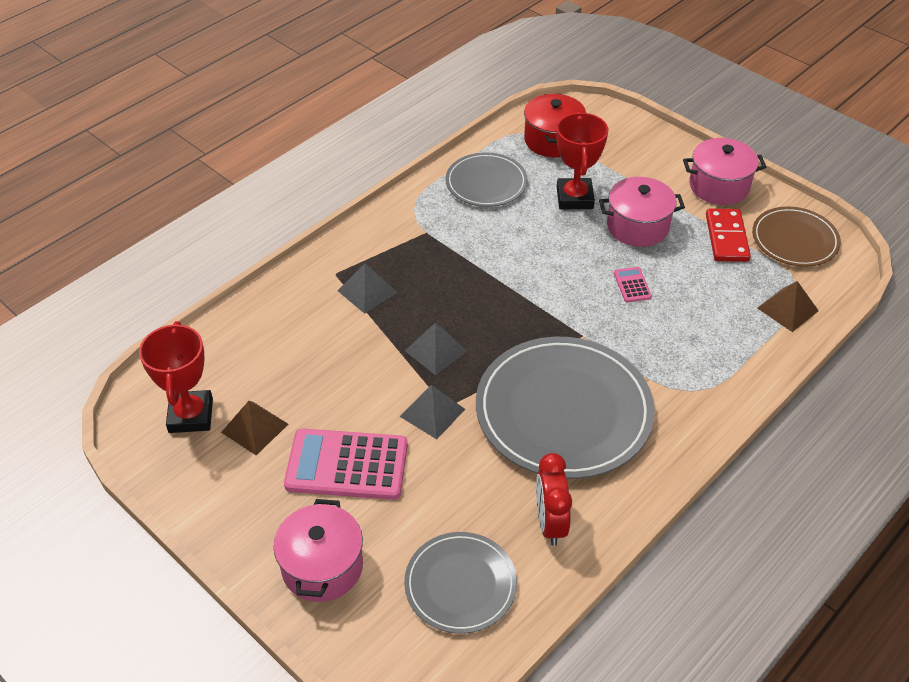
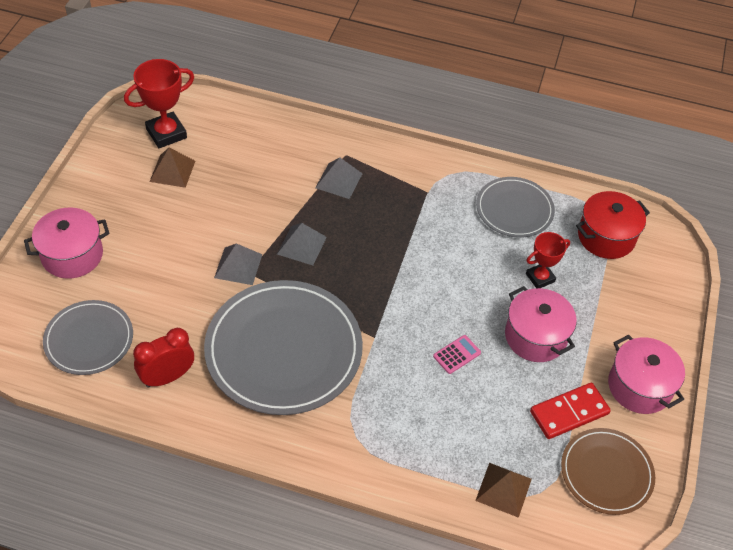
camera: 60 degrees right, 5 degrees up
(347, 465) = (164, 234): pink calculator -> none
(574, 198) = (540, 278): red trophy -> red trophy, size x0.64

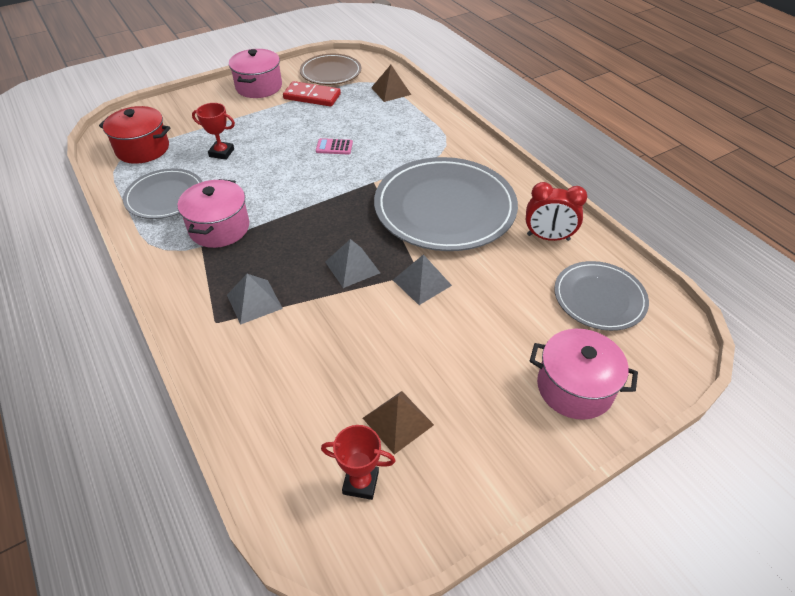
camera: 135 degrees left, 5 degrees down
(166, 133) = (360, 482): red trophy -> red trophy, size x0.64
(535, 336) = (275, 130): pink pot -> pink pot (219, 228)

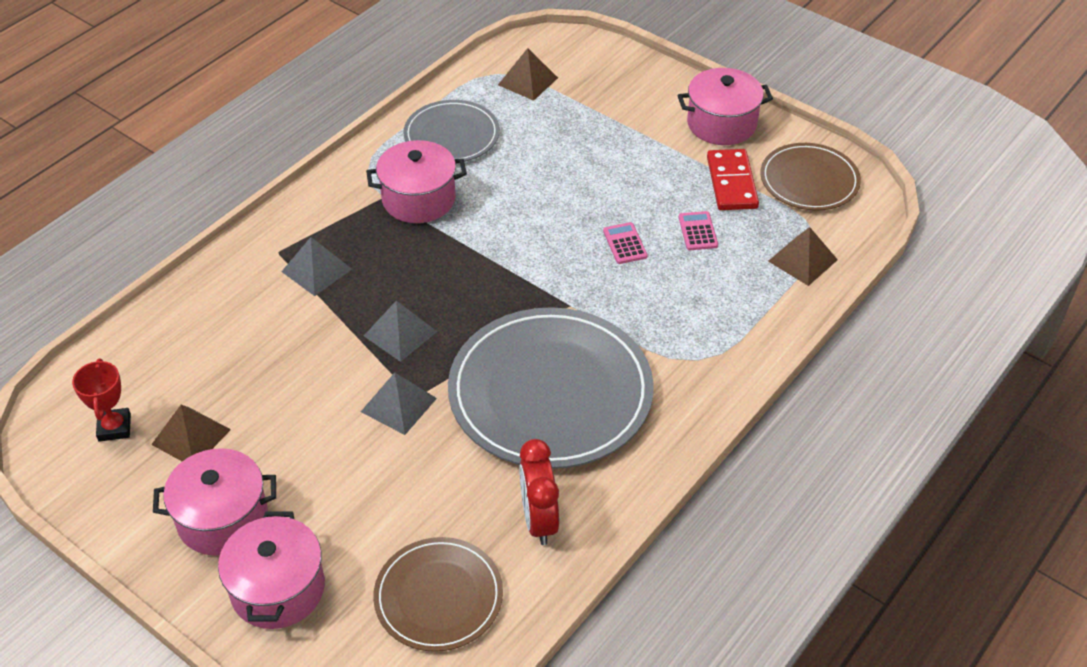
camera: 70 degrees right, 0 degrees up
(142, 149) = (528, 81): red pot -> brown pyramid
(221, 153) = (555, 147): red trophy -> none
(343, 118) = (698, 231): none -> pink calculator
(496, 412) = (223, 518): none -> pink pot
(599, 298) = (438, 597): grey plate -> brown plate

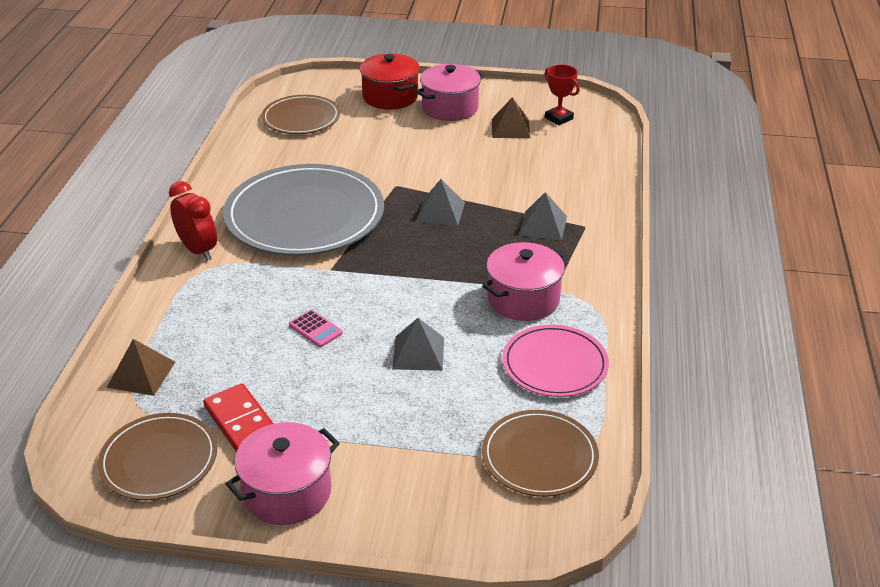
camera: 150 degrees right, 10 degrees down
(278, 589) = (390, 97): pink pot -> red pot
(399, 405) = (402, 178): grey pyramid -> grey pyramid (418, 353)
(451, 135) = (554, 364): grey plate -> pink plate
(528, 81) = (539, 456): brown pyramid -> brown plate
(539, 520) = (266, 159): red clock -> red clock (198, 250)
(698, 231) = (254, 364): pink calculator -> none

